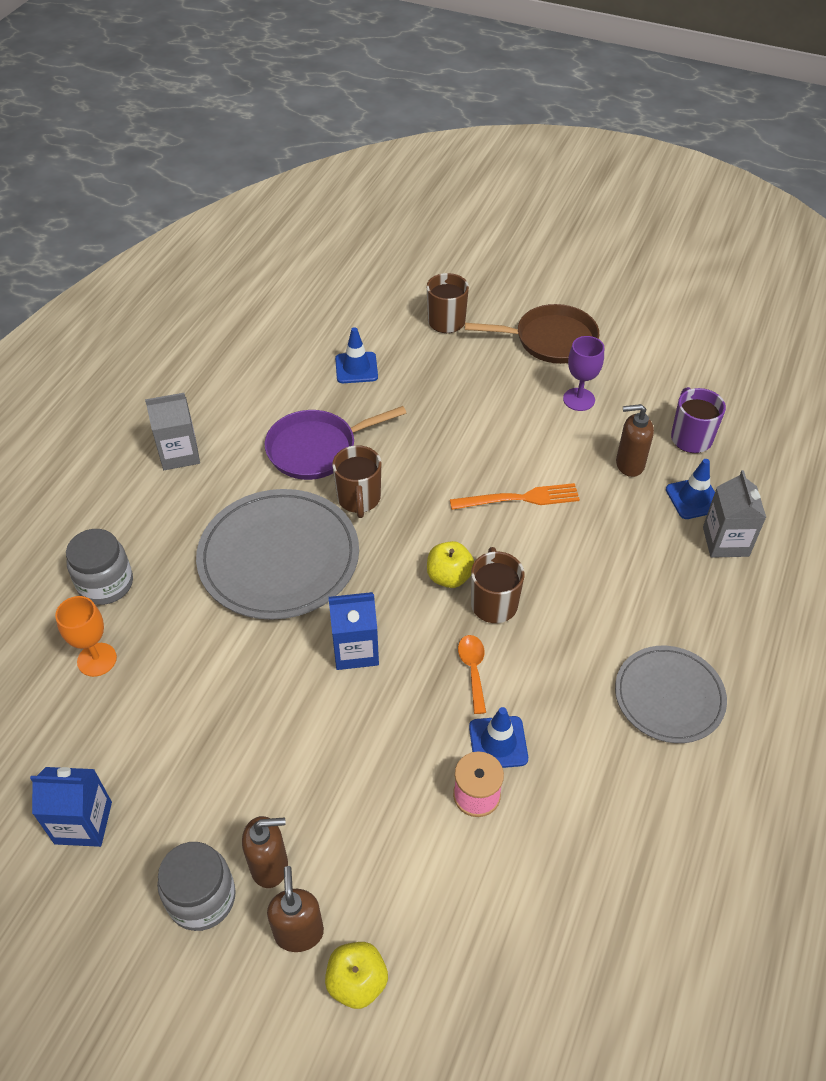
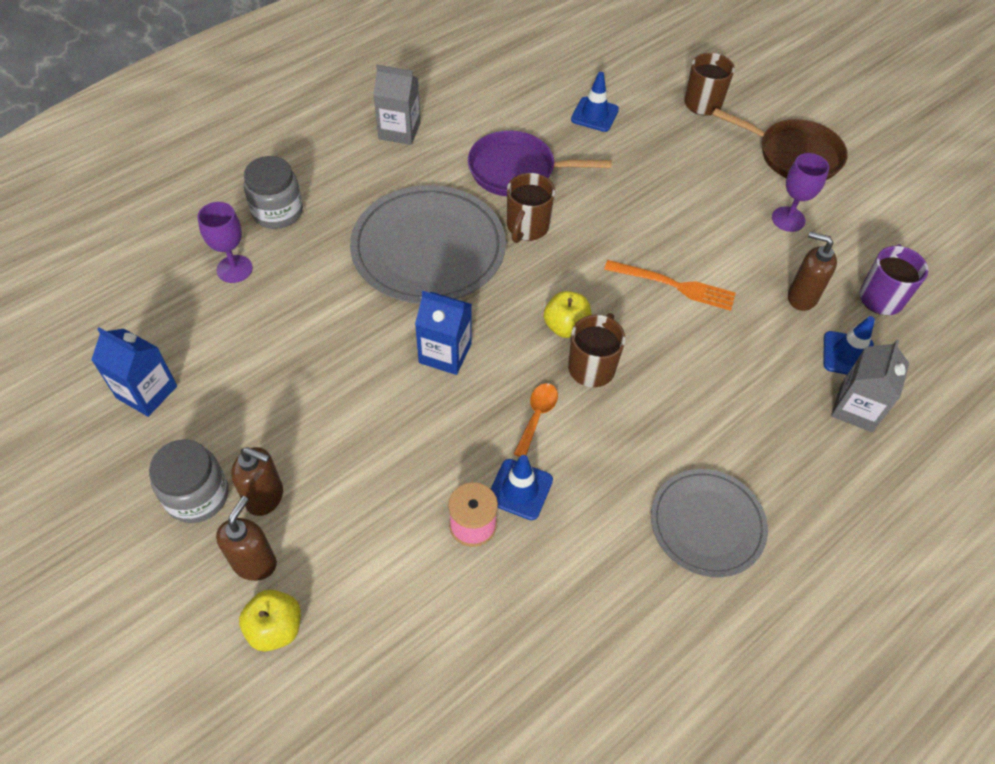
camera: 25 degrees right, 5 degrees up
(97, 659) = (234, 269): orange goblet -> purple goblet

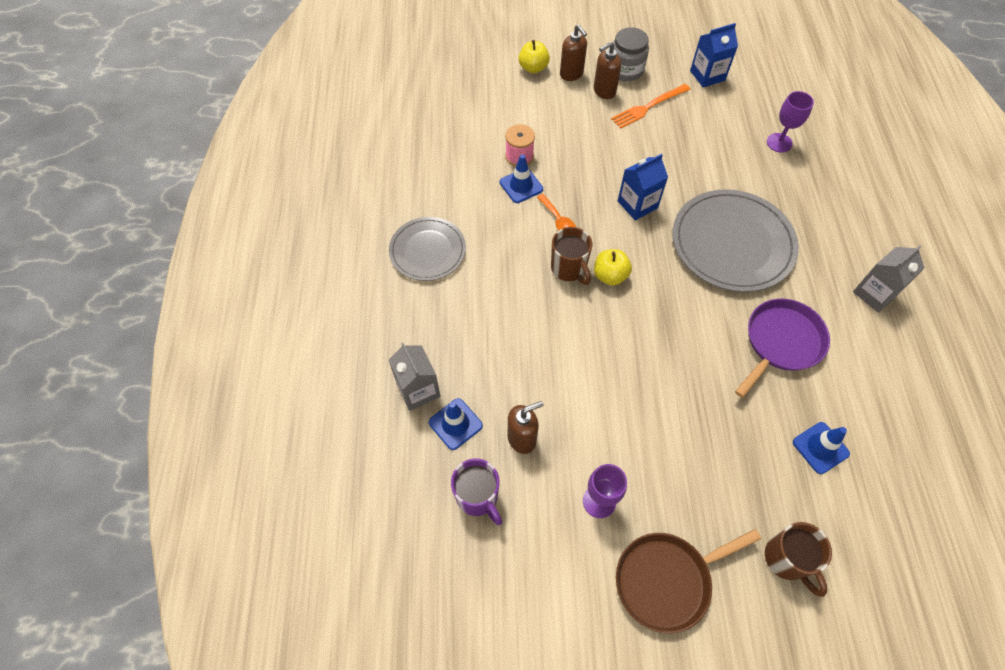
camera: 130 degrees right, 5 degrees up
(277, 212) = (821, 184): grey jar -> none
(527, 227) = (714, 311): brown mug -> none
(673, 285) = (596, 363): orange fork -> orange fork (648, 107)

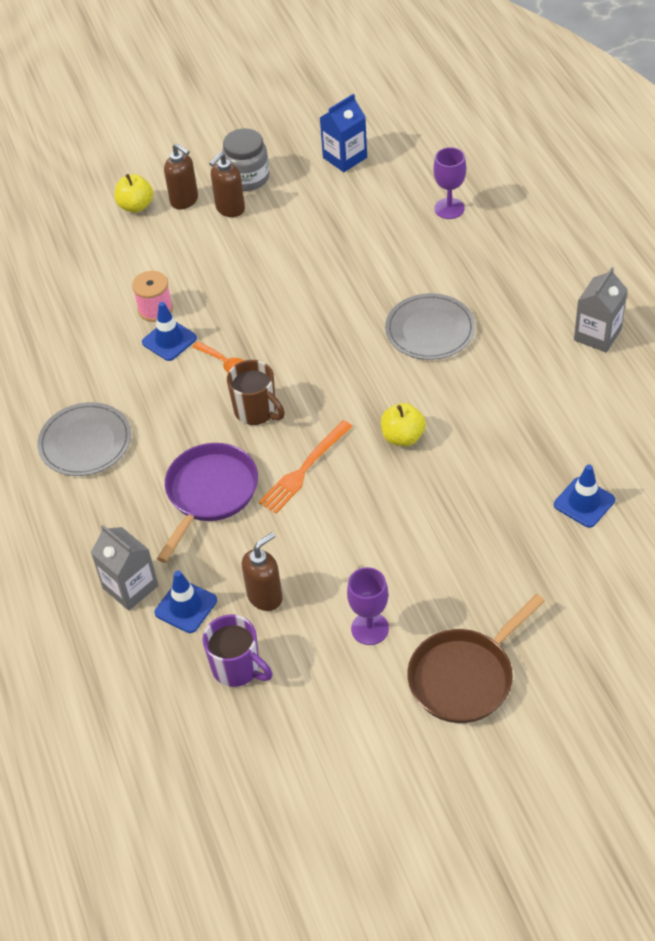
camera: 15 degrees left, 10 degrees down
(610, 276) = (305, 404): yellow apple -> yellow apple (403, 437)
(637, 204) = (311, 321): blue carton -> none
(648, 107) = (288, 211): orange fork -> orange fork (304, 469)
(732, 243) = (430, 330): grey plate -> grey plate, size x0.62
(781, 343) = (513, 414): purple pan -> purple pan (210, 493)
(787, 559) = (580, 617): brown mug -> none

